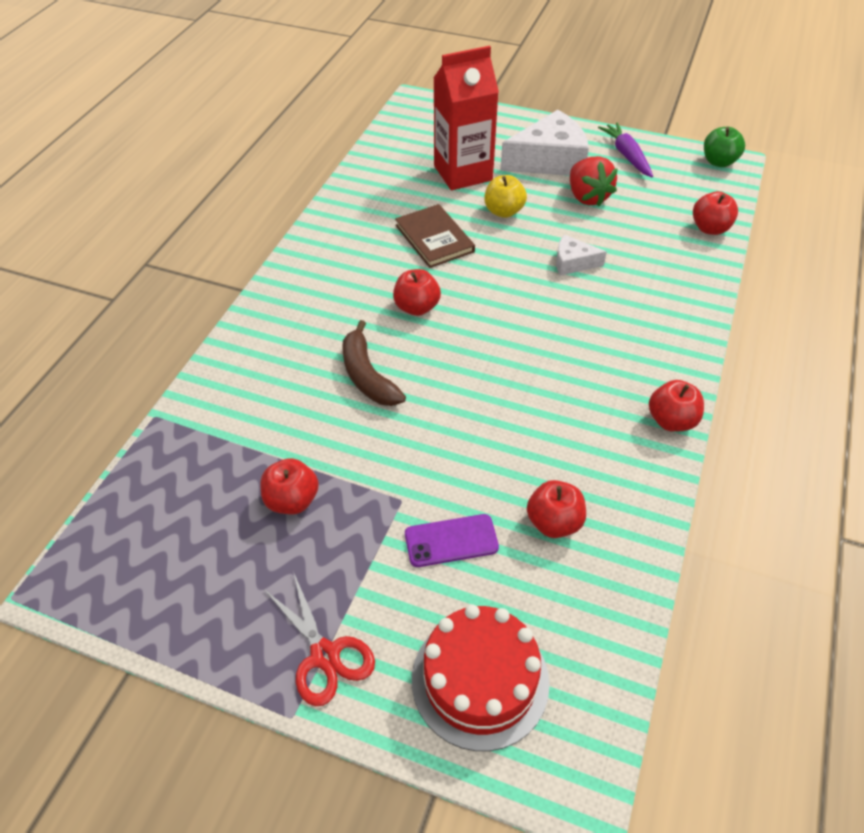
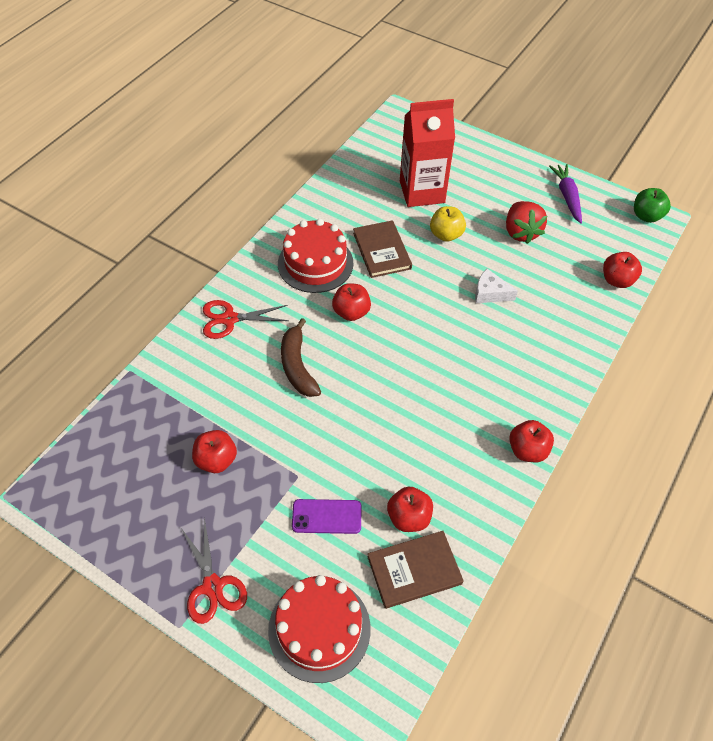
camera: 10 degrees right, 5 degrees up
(269, 338) = (229, 319): none -> red scissors
(359, 263) = (315, 263): none -> red cake
(549, 160) = (499, 191): white cheese -> none
(580, 583) = (414, 570): none -> brown book

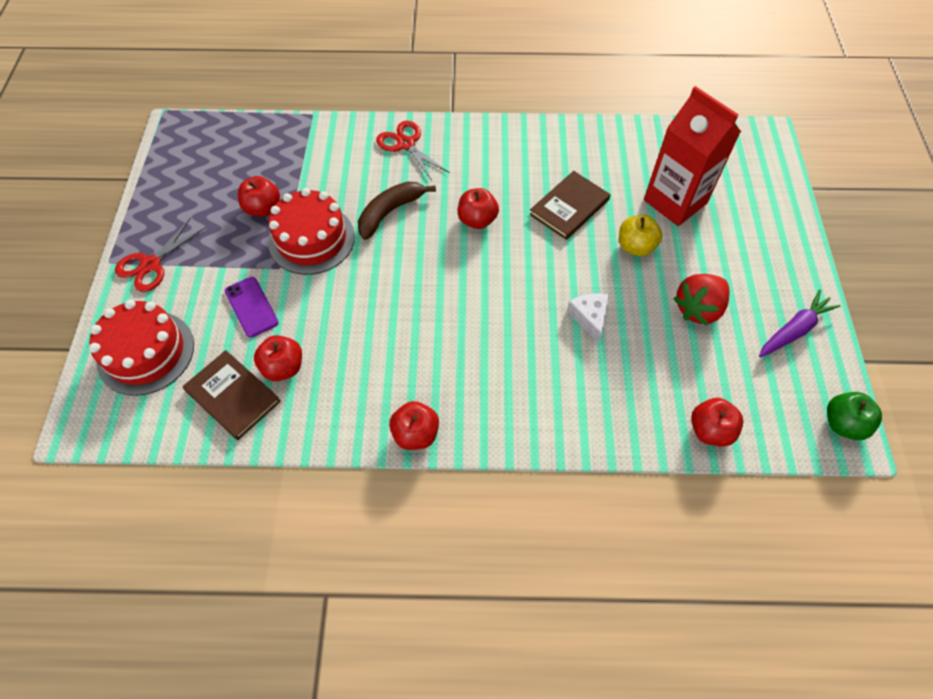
camera: 60 degrees right, 5 degrees up
(315, 263) = (512, 168): red cake -> red cake (311, 239)

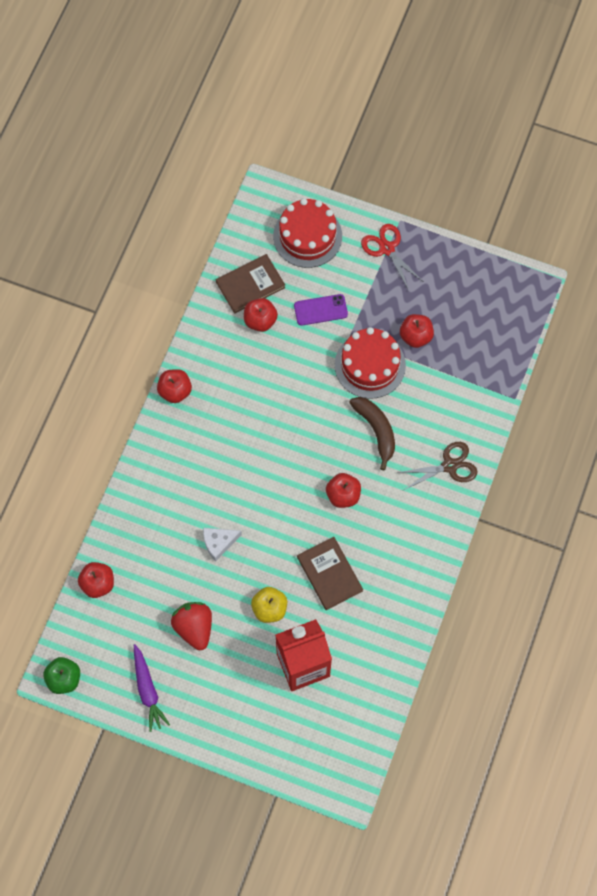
camera: 110 degrees right, 10 degrees up
(406, 144) = (450, 466): red scissors -> brown scissors
(589, 317) = (219, 543): white cheese -> white cheese turned 150 degrees clockwise

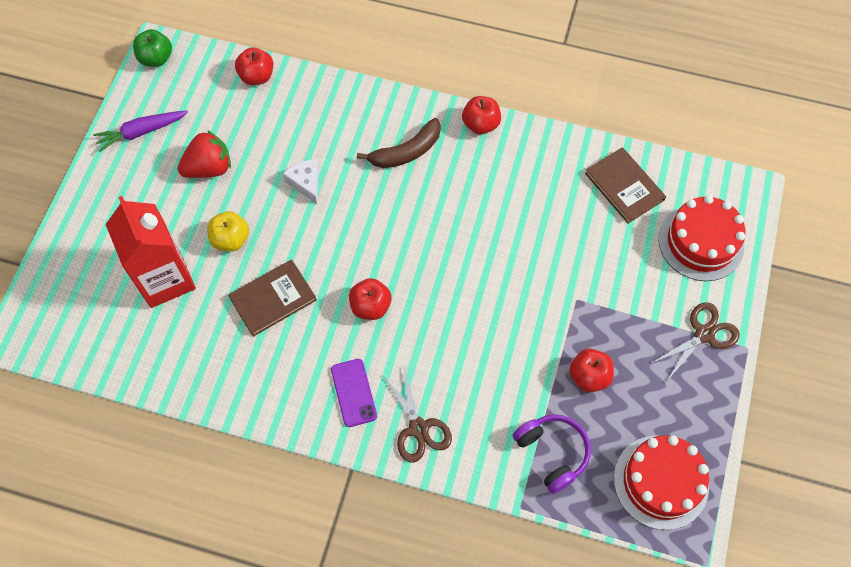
camera: 85 degrees right, 5 degrees down
(260, 320) = (580, 201): red apple -> none
(320, 310) = (605, 264): purple phone -> purple phone (353, 392)
(370, 365) = (542, 325): red cake -> red cake (661, 482)
(376, 430) = (456, 338): brown banana -> brown banana (406, 152)
(387, 248) = (704, 334): red scissors -> brown scissors
(474, 371) = (552, 453): none -> purple headphones

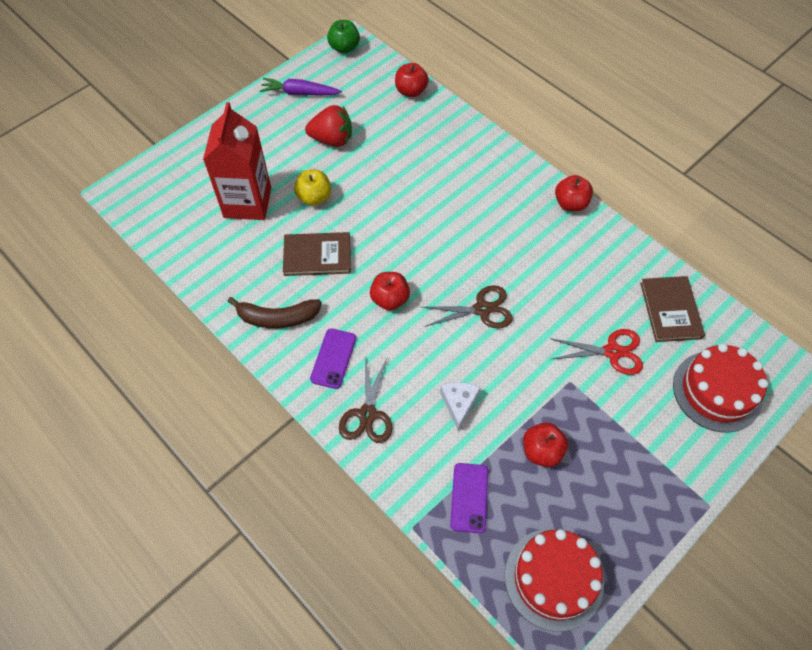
camera: 30 degrees right, 5 degrees down
(306, 183) = (398, 183): white cheese -> white cheese (459, 403)
(406, 152) = (494, 196): brown banana -> brown banana (277, 318)
(552, 453) = (469, 497): purple headphones -> purple phone
(597, 252) = (612, 352): none -> red scissors
(704, 334) = (673, 471): brown scissors -> brown scissors (482, 309)

